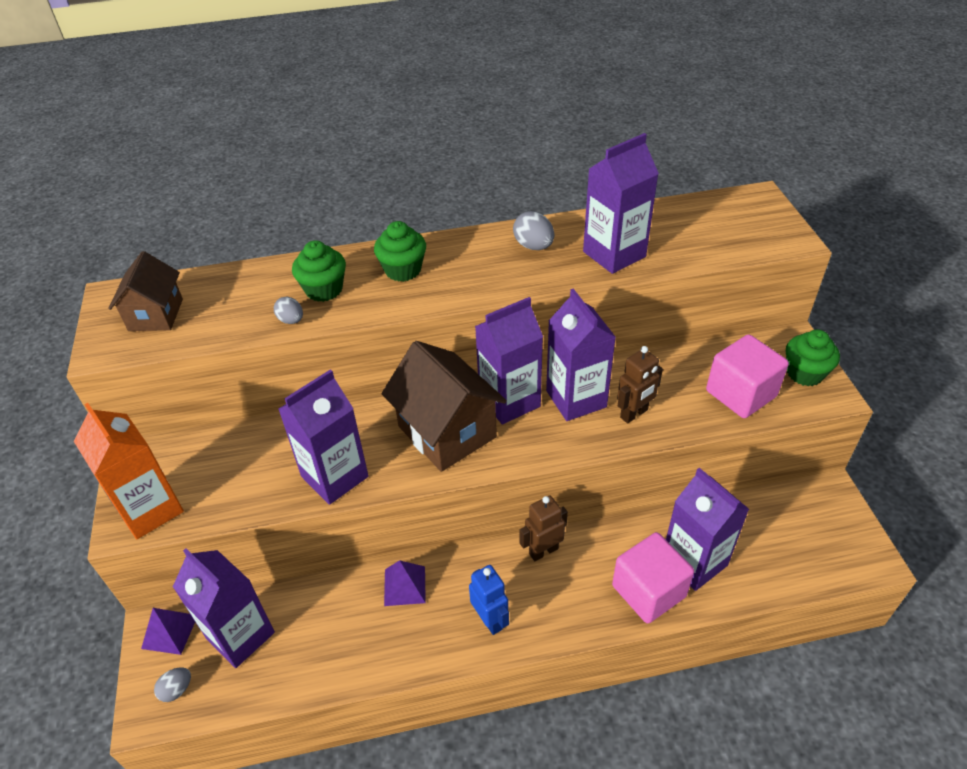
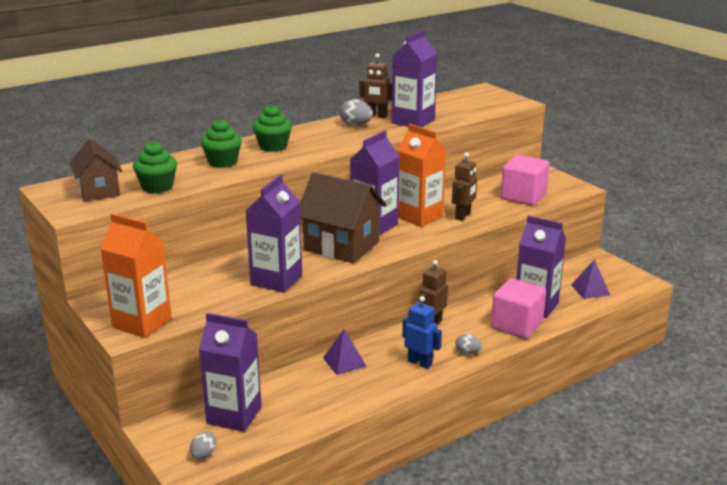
camera: 25 degrees left, 20 degrees down
(169, 631) = (172, 428): purple pyramid -> purple pyramid (590, 290)
(291, 320) = (212, 178): grey egg -> grey egg (467, 353)
(573, 231) = (376, 116): none -> brown robot
(576, 399) = (419, 217): purple carton -> orange carton
(805, 373) = (555, 182): green cupcake -> green cupcake (157, 187)

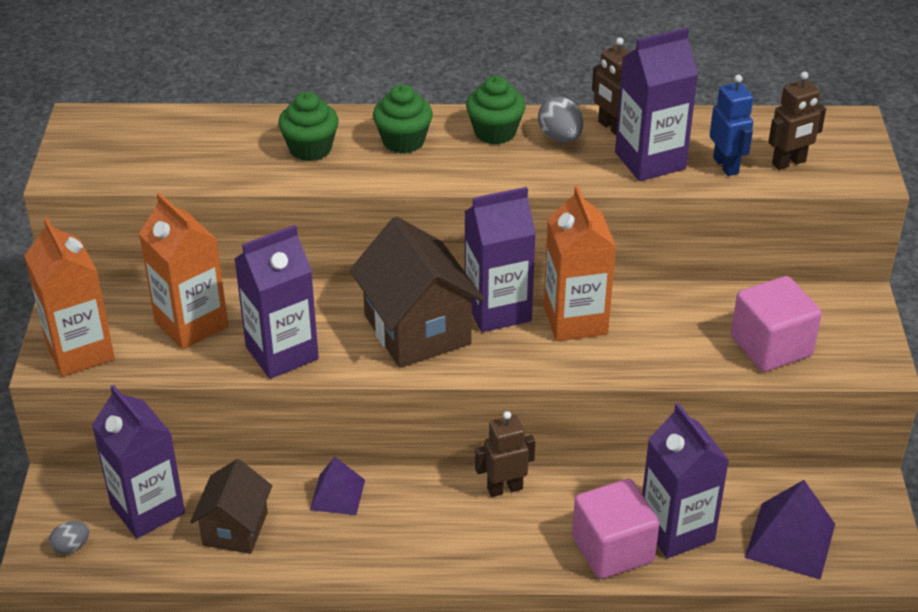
camera: 35 degrees right, 15 degrees up
(99, 191) = (124, 147): brown house -> brown house (235, 528)
(157, 187) = (191, 166): green cupcake -> green cupcake (495, 132)
(202, 287) = (191, 324): none -> orange carton
(420, 363) = (423, 544): blue robot -> blue robot (726, 165)
(463, 216) = (637, 346): brown robot -> brown robot (789, 163)
(467, 353) = (499, 560): grey egg -> none
(590, 290) = (790, 540): purple pyramid -> purple pyramid, size x1.56

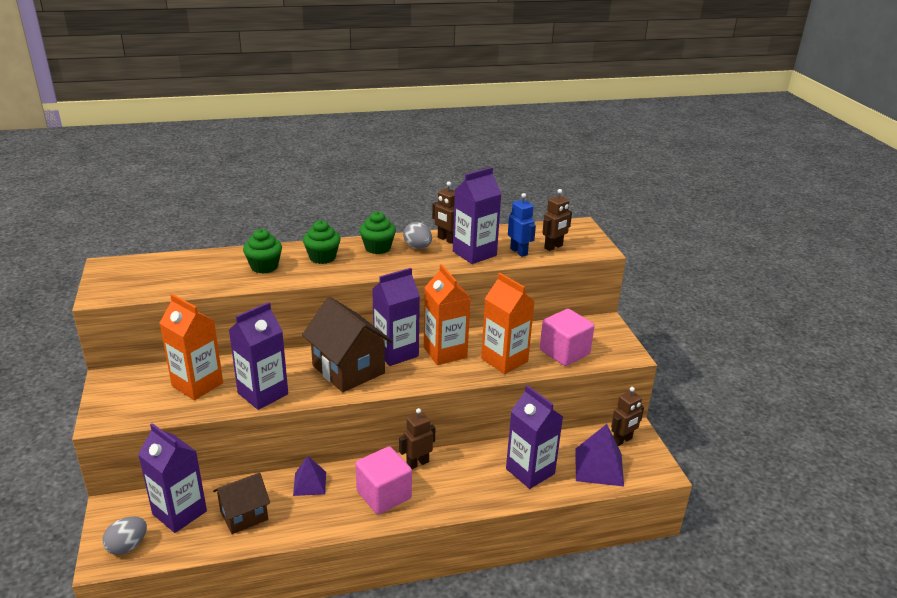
camera: 15 degrees left, 10 degrees down
(71, 547) = (127, 546): grey egg -> grey egg, size x1.52
(80, 351) = (121, 410): orange carton -> orange carton (504, 360)
(235, 528) = (244, 515): brown house -> brown house turned 60 degrees clockwise
(612, 549) = (495, 489): pink cube -> pink cube (384, 495)
(844, 502) = (622, 440): none -> brown robot

